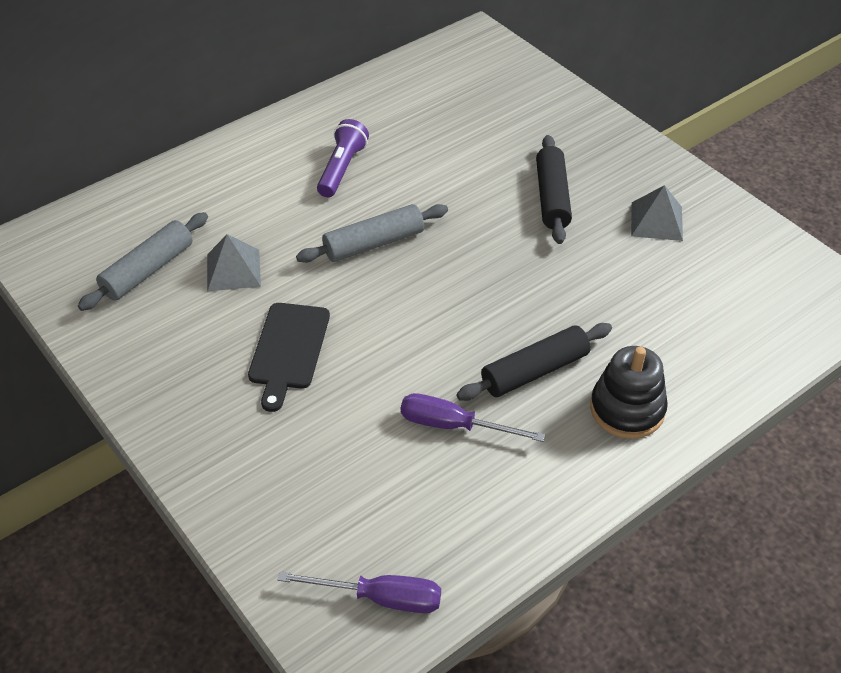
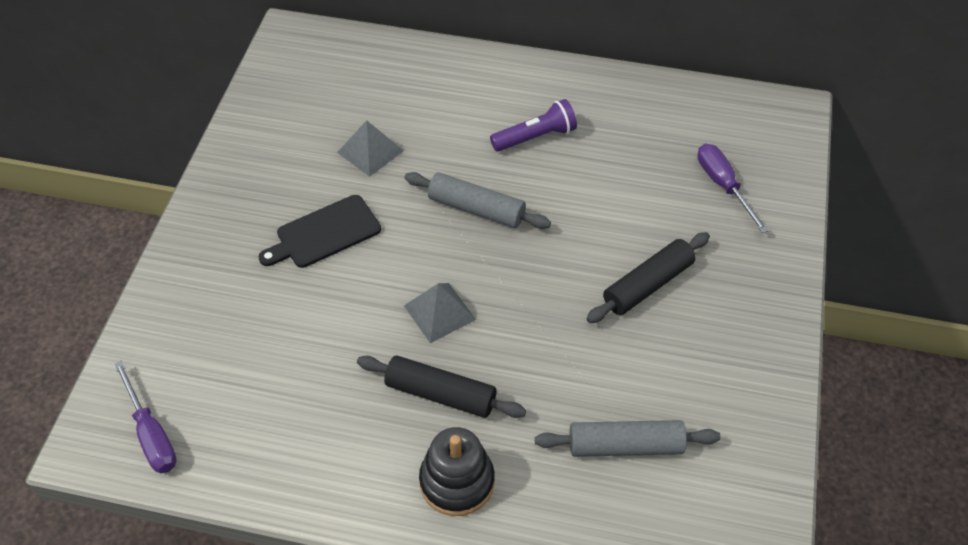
camera: 50 degrees right, 5 degrees up
(148, 270) = (326, 109): grey rolling pin -> grey rolling pin (625, 446)
(453, 425) = (339, 377): purple screwdriver -> purple screwdriver (723, 185)
(656, 221) = (699, 375): grey pyramid -> grey pyramid (439, 312)

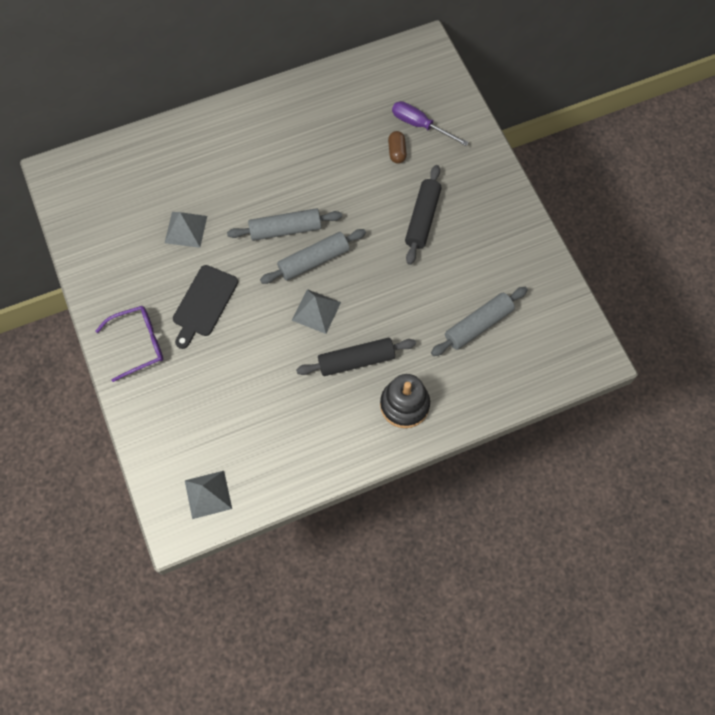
camera: 35 degrees left, 15 degrees up
(151, 434) = (208, 494): purple screwdriver -> grey pyramid
(222, 233) = (138, 344): none -> purple glasses
(481, 258) = (313, 260): none -> grey rolling pin
(535, 137) = (283, 157): purple flashlight -> none
(672, 198) = (397, 152): none -> brown capsule

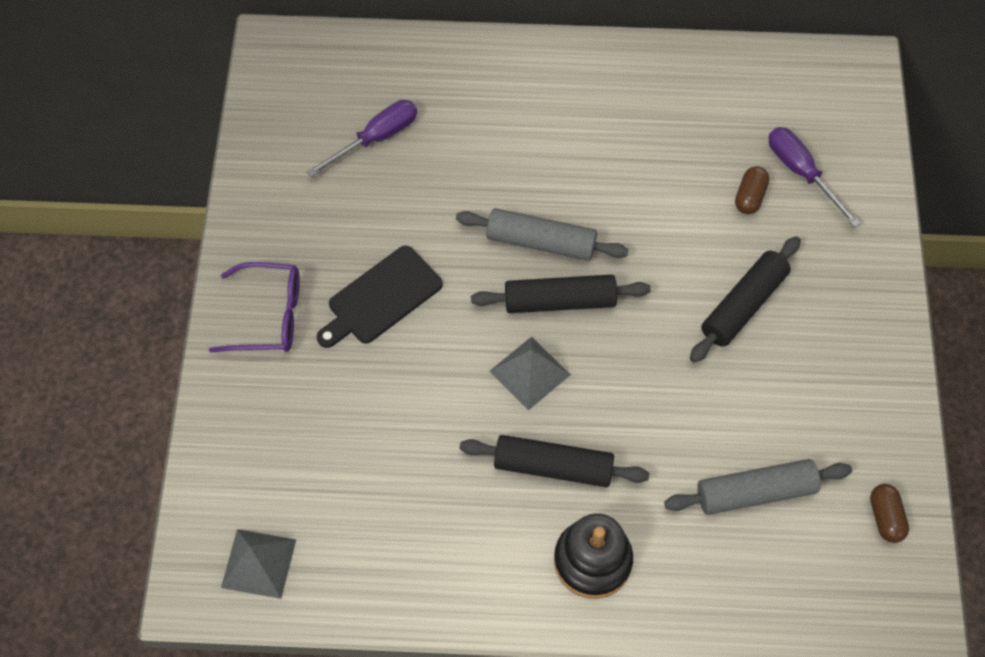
camera: 25 degrees right, 5 degrees down
(151, 206) = (376, 138): none -> purple screwdriver
(185, 229) = (406, 188): grey pyramid -> none
(313, 260) = (559, 301): grey rolling pin -> black rolling pin
(556, 308) = (885, 517): none -> brown capsule

